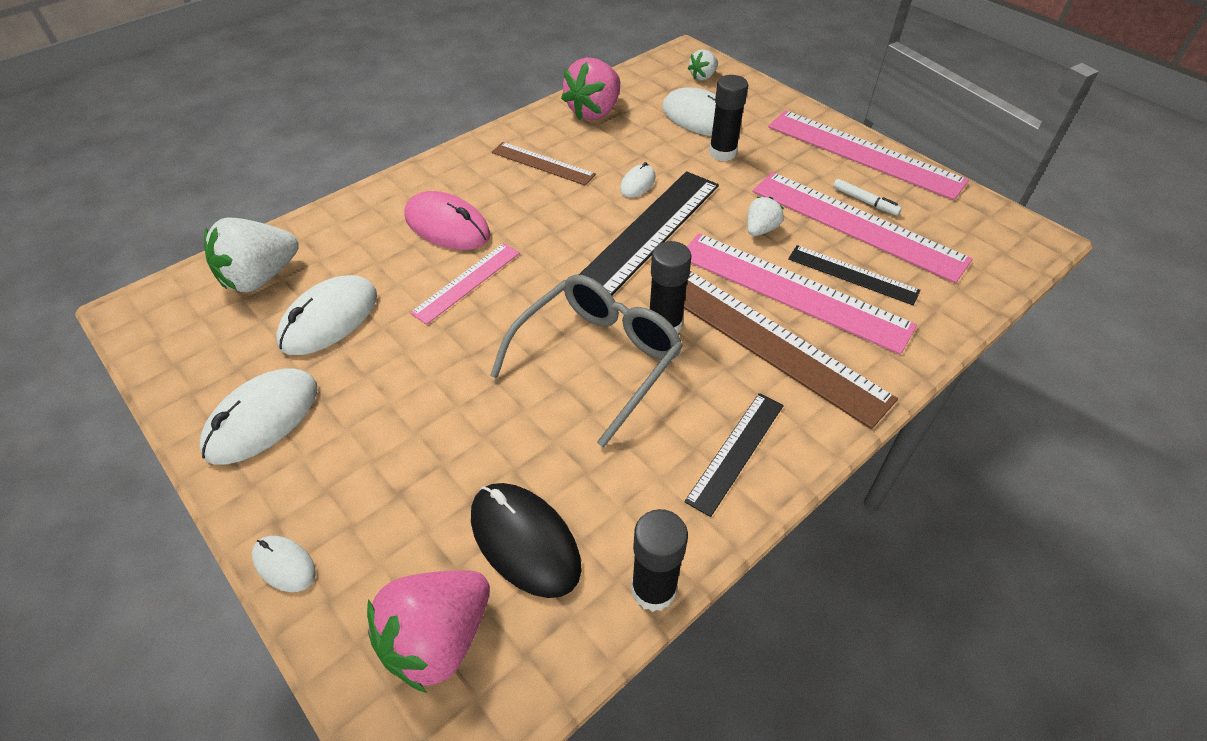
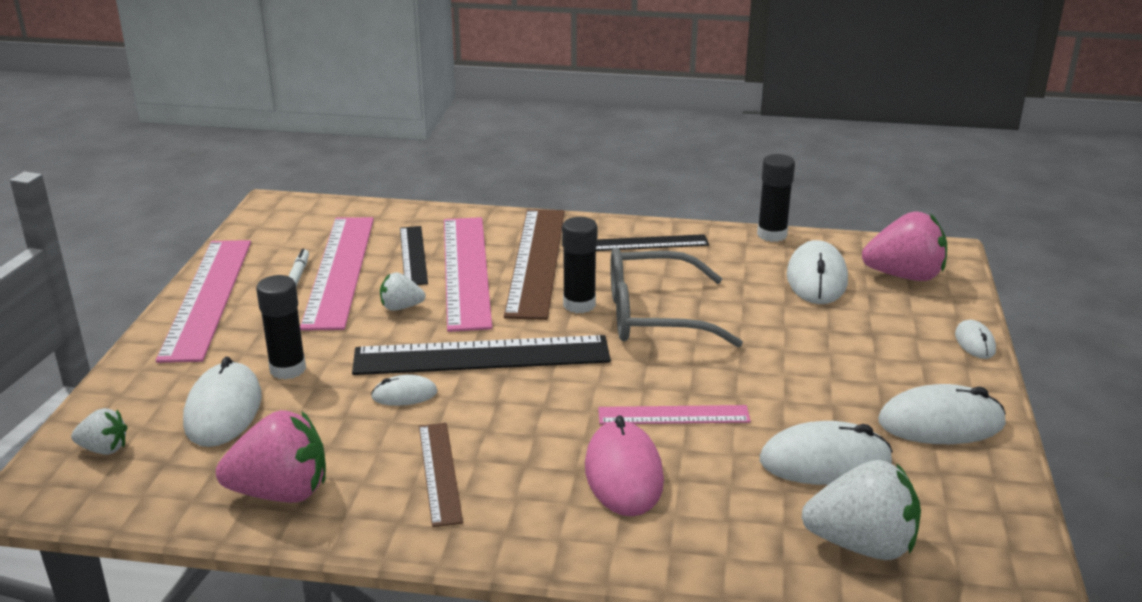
camera: 130 degrees left, 20 degrees down
(524, 541) = (816, 278): black mouse -> white mouse

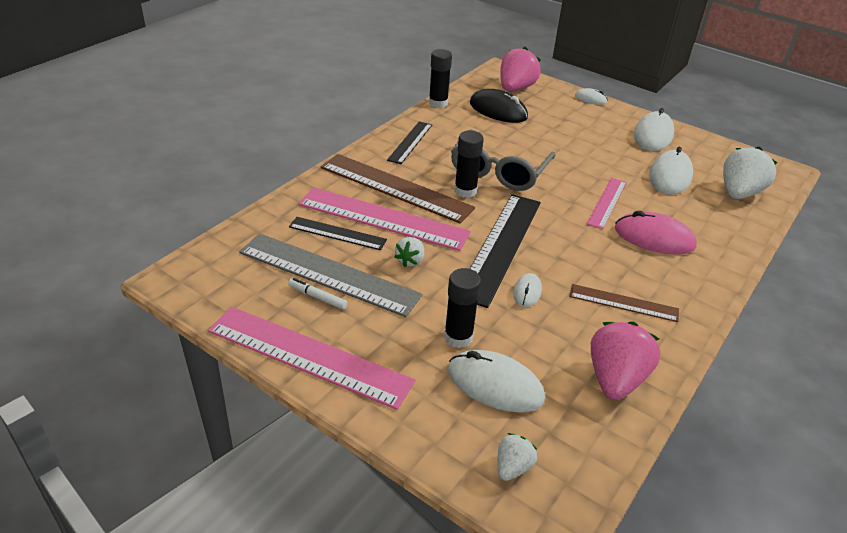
camera: 65 degrees left, 10 degrees up
(340, 270) = (329, 273): pink ruler -> grey ruler
(816, 278) = (498, 110): white mouse -> black mouse

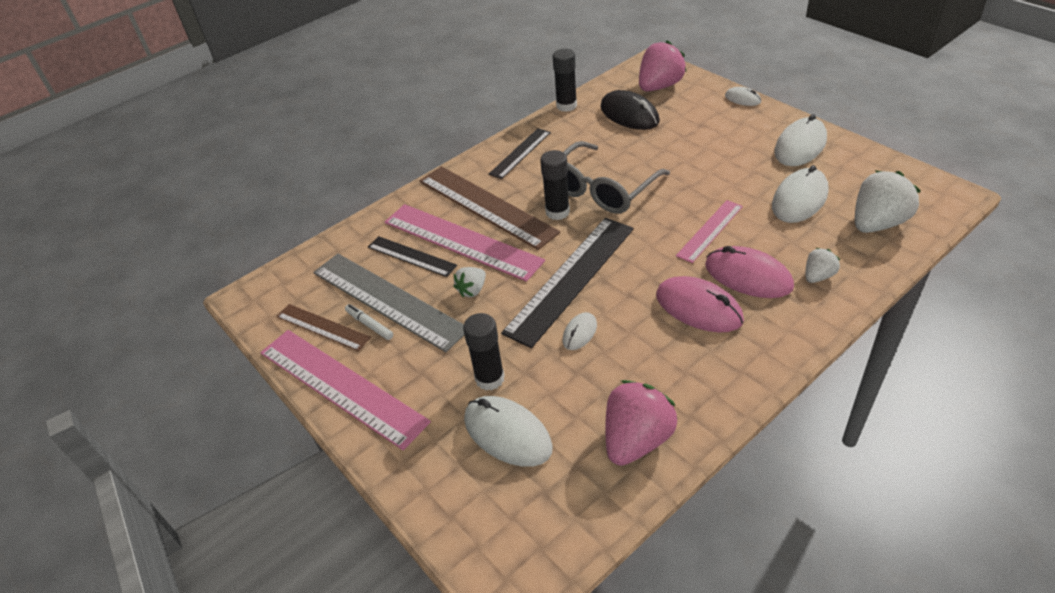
camera: 20 degrees right, 5 degrees up
(512, 467) = (492, 523): white strawberry -> white strawberry (818, 276)
(623, 265) = (698, 308): none -> pink mouse
(623, 303) = (681, 352): brown ruler -> brown ruler (323, 327)

